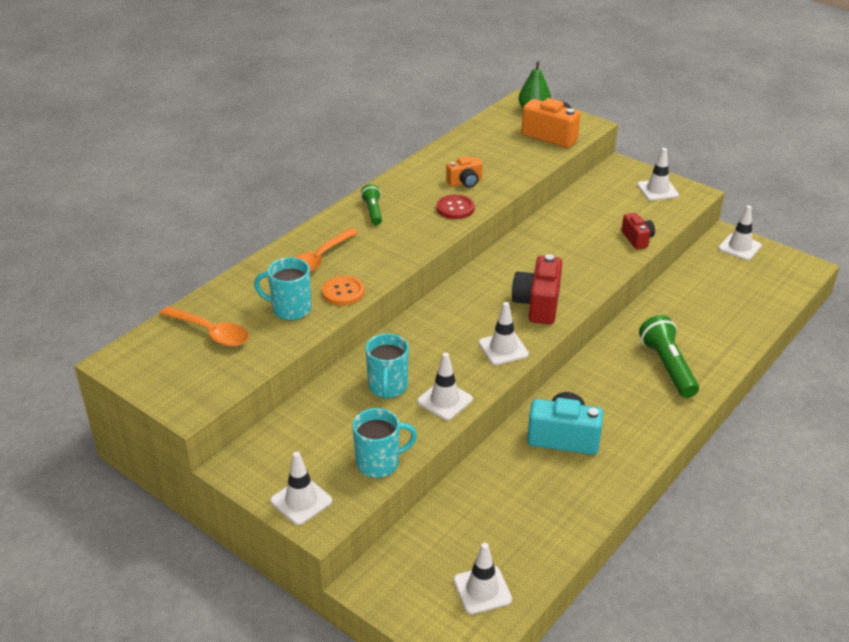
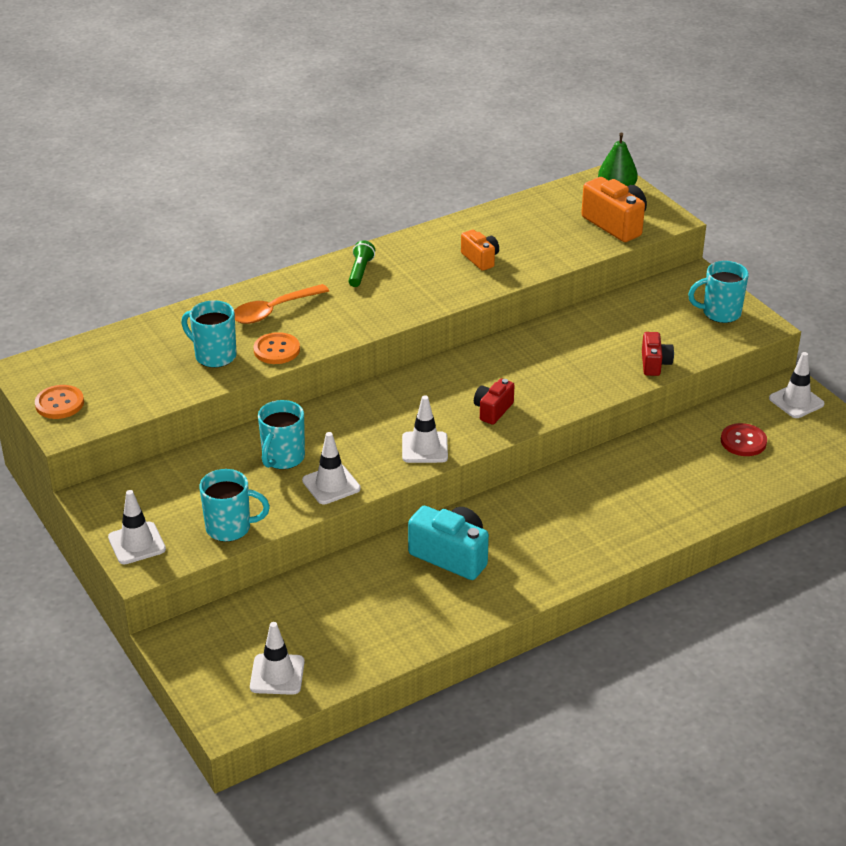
camera: 20 degrees right, 0 degrees up
(170, 385) = (59, 403): none -> orange button
(211, 333) = (125, 362): orange spoon -> none
(455, 208) = (450, 286): red button -> red button (743, 441)
(465, 182) = (480, 259): orange camera -> orange camera turned 120 degrees counterclockwise
(538, 304) = (493, 410): red camera -> red camera, size x0.60
(657, 190) = (720, 313): white traffic cone -> turquoise mug
(667, 367) = (614, 512): green flashlight -> none

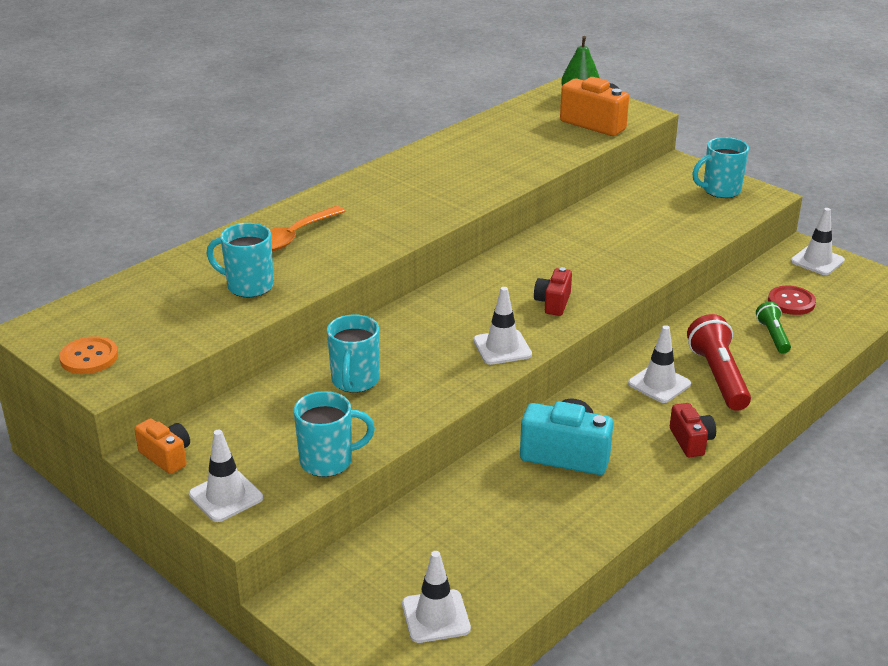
camera: 15 degrees left, 5 degrees down
(276, 350) = (315, 271): orange button -> none
(331, 485) = (420, 399): white traffic cone -> white traffic cone (659, 384)
(360, 271) = (368, 191): green flashlight -> green flashlight (773, 336)
(480, 259) = (483, 166): orange camera -> orange camera (166, 456)
(628, 506) = (718, 377): none -> red flashlight
(654, 364) = (686, 240): red camera -> red camera (691, 441)

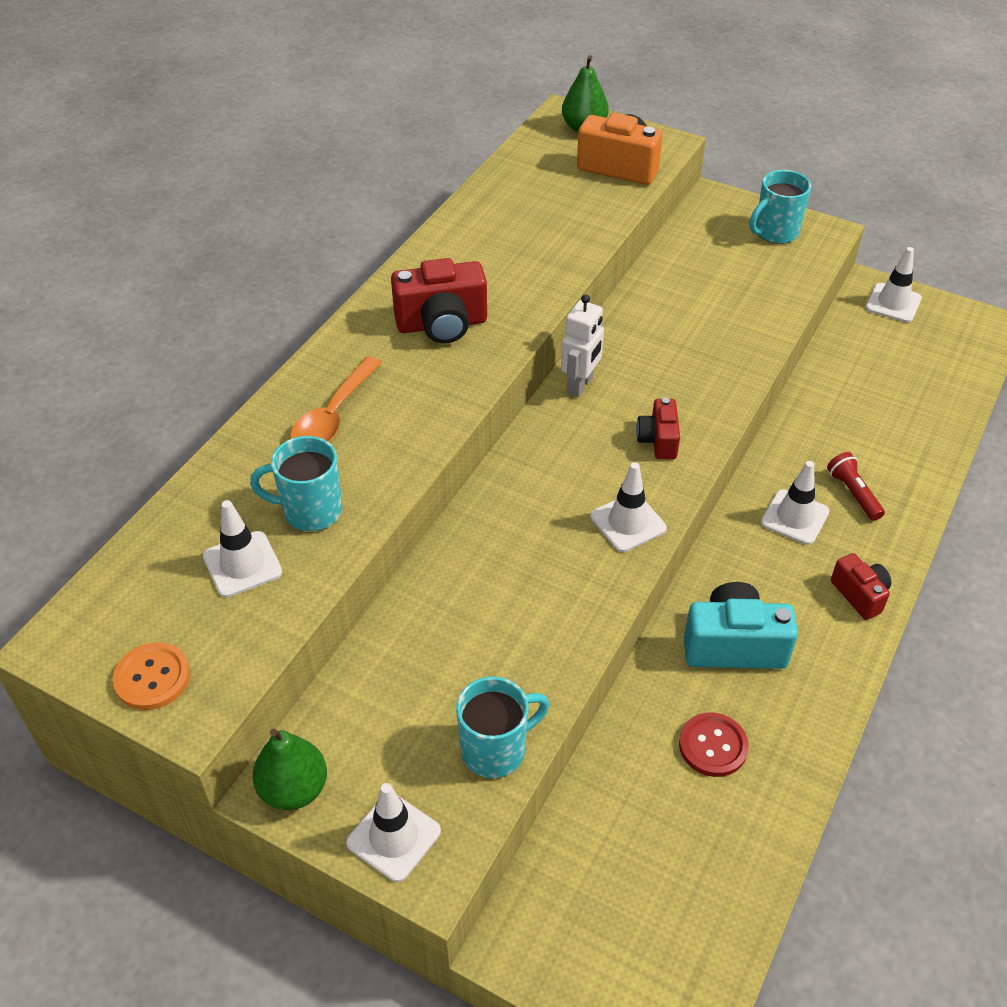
camera: 15 degrees left, 15 degrees up
(166, 456) = (294, 789): orange camera -> green pear
(354, 381) = (476, 613): turquoise mug -> none
(403, 197) = (442, 324): none -> red camera
(436, 616) = (682, 926): white traffic cone -> white traffic cone (242, 564)
(506, 261) = (580, 385): none -> white robot
(718, 377) = (853, 493): red flashlight -> red flashlight, size x0.58
(773, 336) = (887, 422): green flashlight -> none
(791, 302) = (888, 368): red button -> red button (713, 746)

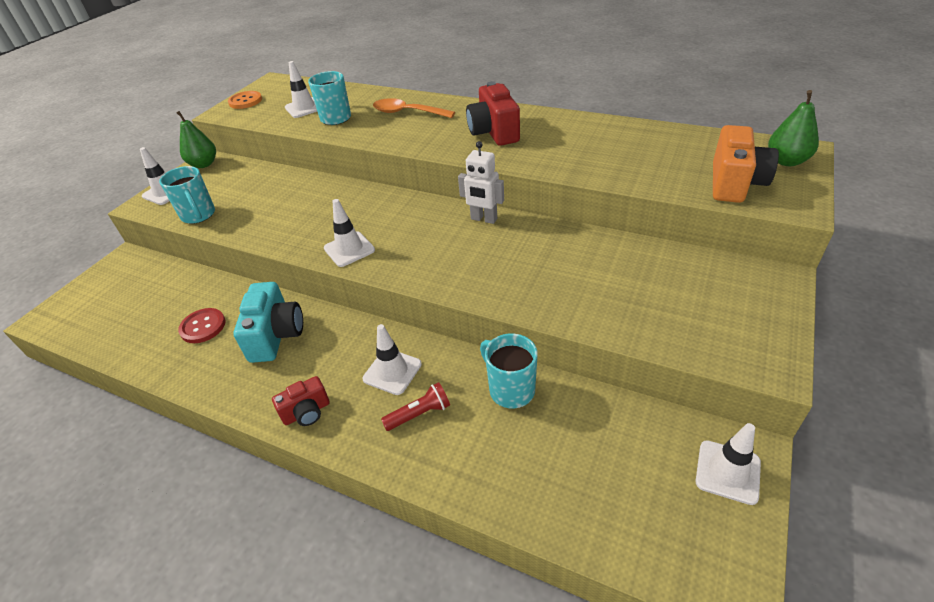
camera: 90 degrees right, 5 degrees down
(658, 440) = (428, 259): red camera -> none
(775, 232) = (745, 323): turquoise mug -> turquoise mug (510, 389)

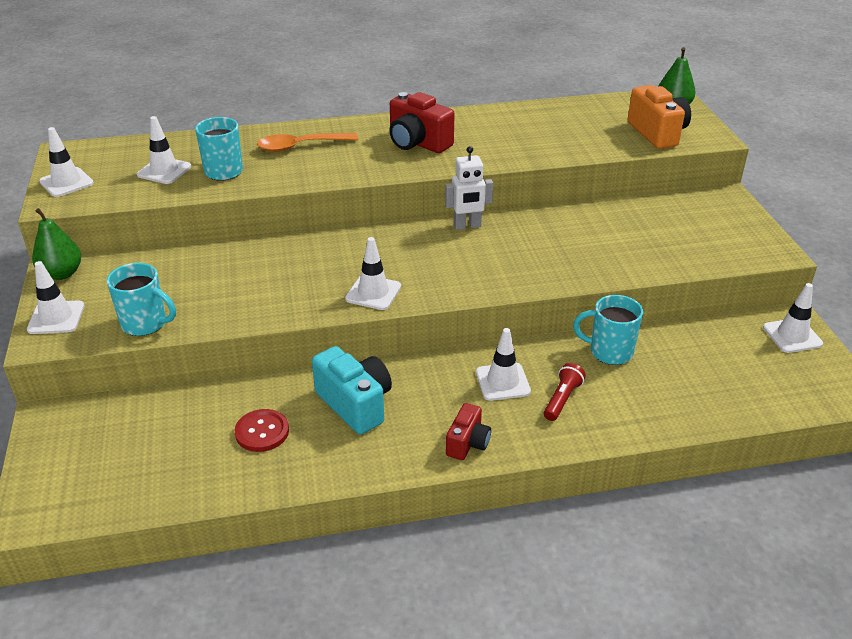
camera: 40 degrees left, 5 degrees down
(245, 101) = (66, 182): orange button -> white traffic cone

